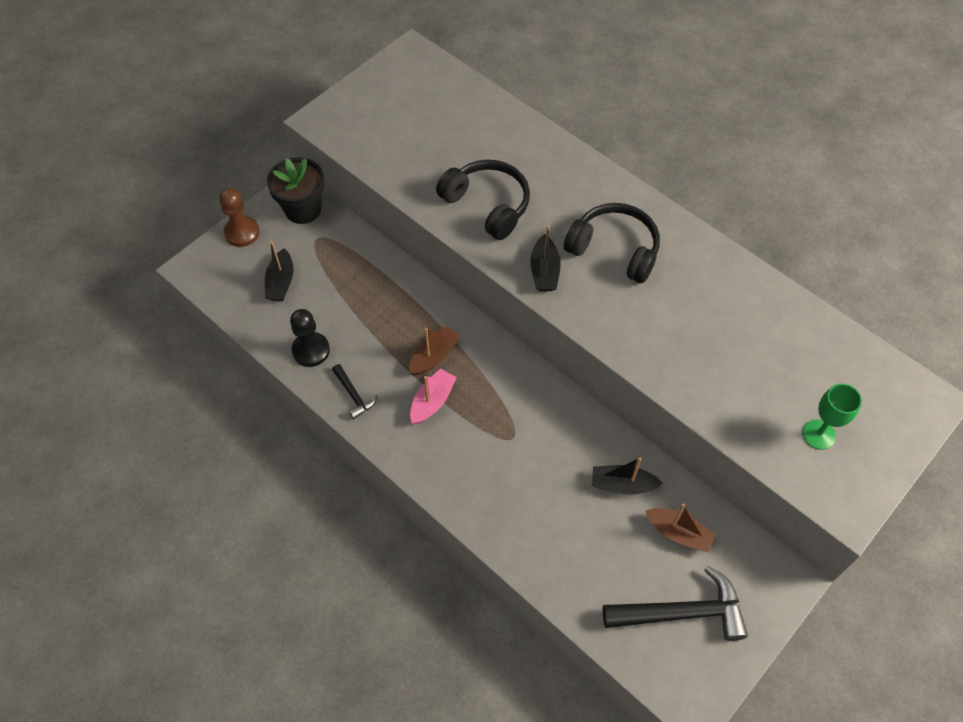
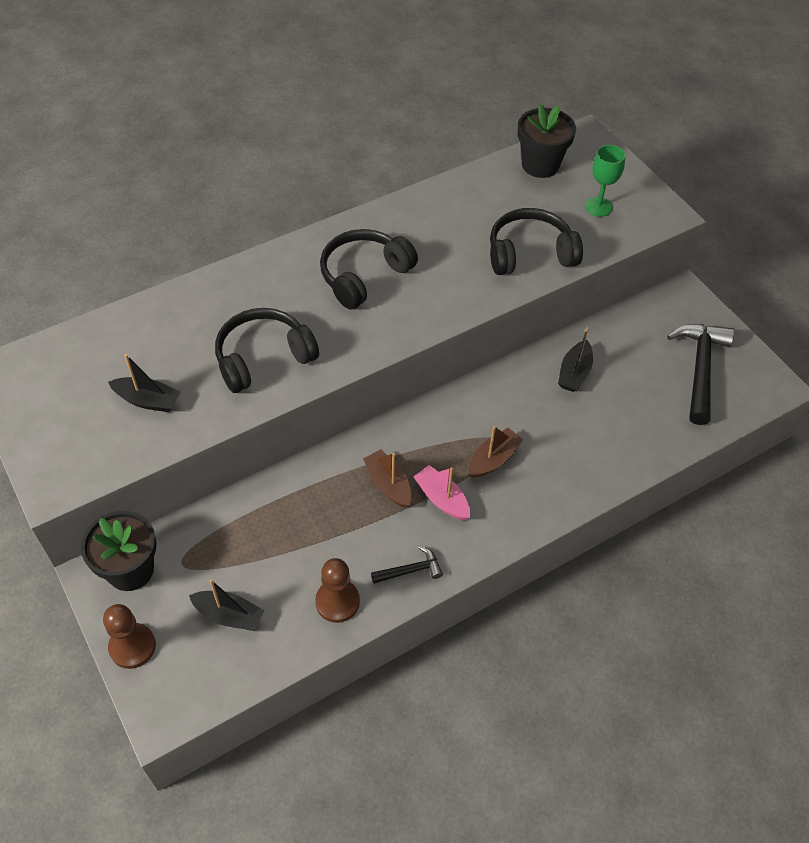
camera: 75 degrees left, 5 degrees down
(311, 350) = (337, 602): black pawn -> brown pawn
(544, 271) = (367, 334): black boat -> black boat (148, 400)
(678, 533) = (629, 349): brown boat -> brown boat (493, 459)
(712, 381) = (530, 253): none -> black headphones
(853, 364) = (540, 165): none -> black flower pot

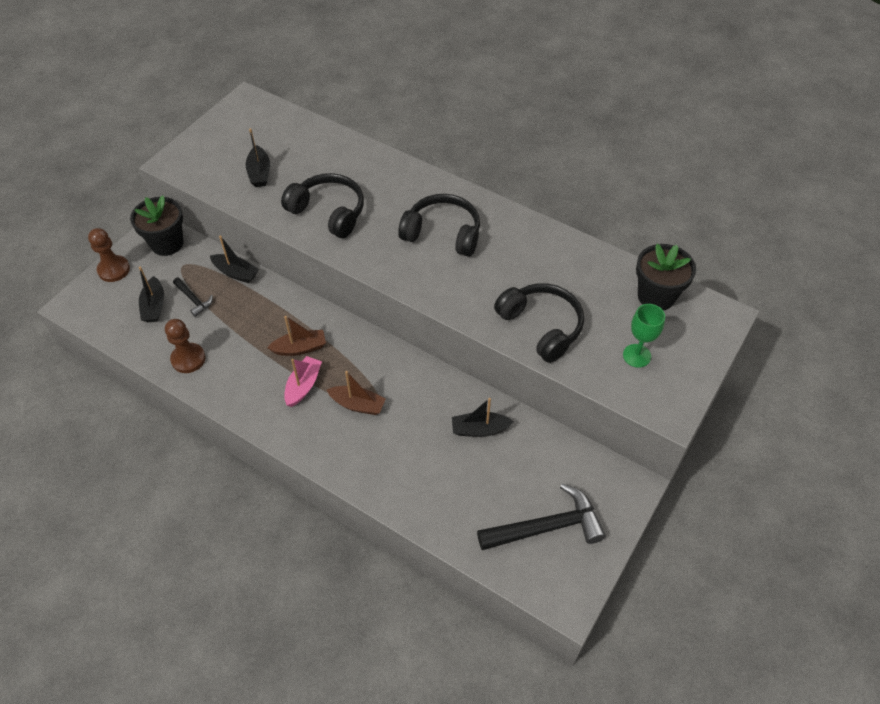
camera: 65 degrees right, 0 degrees up
(234, 510) = (236, 273): none -> black boat
(388, 484) = (300, 348): brown boat -> brown boat turned 45 degrees clockwise
(410, 570) = (232, 391): black hammer -> black hammer (194, 299)

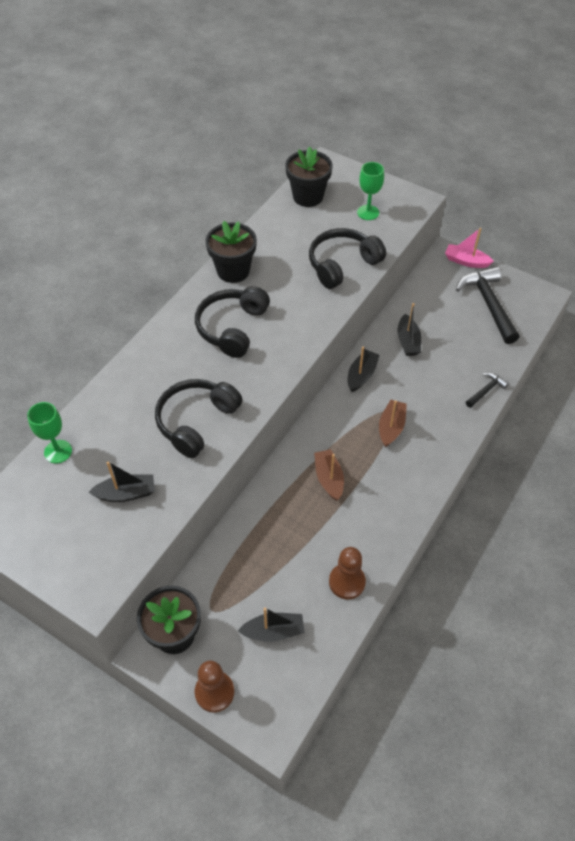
camera: 90 degrees left, 0 degrees up
(194, 299) = (264, 589): black hammer -> black hammer (486, 390)
(236, 273) = (226, 550): black boat -> black boat (361, 375)
(303, 386) = (373, 472): pink boat -> pink boat (466, 261)
(307, 130) = (58, 451): none -> green goblet
(524, 232) = (233, 271): none -> black flower pot

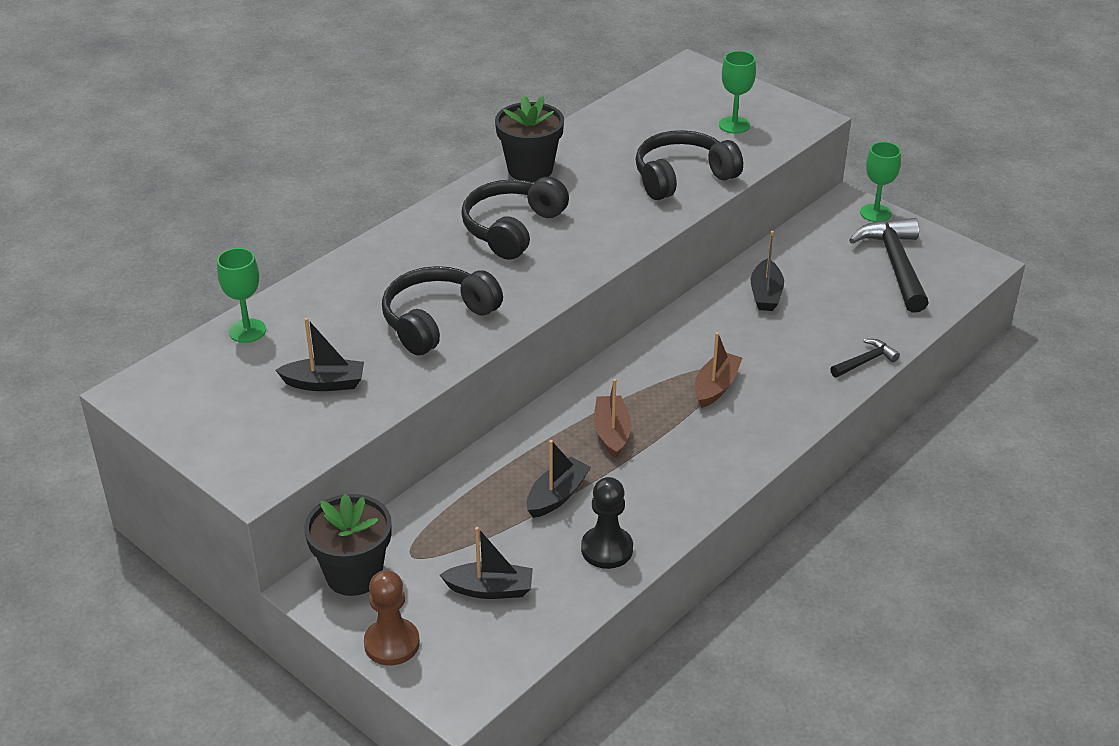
camera: 10 degrees right, 15 degrees down
(308, 196) = (655, 100): black flower pot -> none
(347, 582) = (607, 549): brown pawn -> black pawn
(361, 375) = (689, 324): black boat -> black boat (557, 496)
(466, 261) = (875, 213): pink boat -> green goblet

